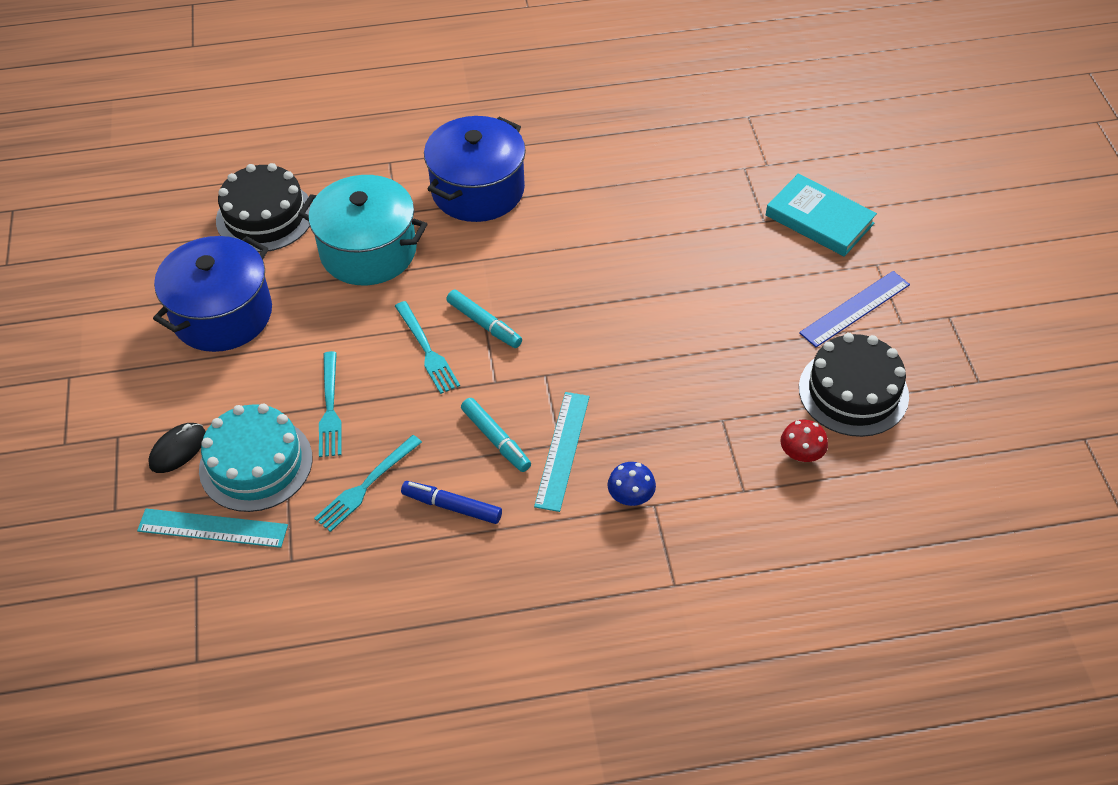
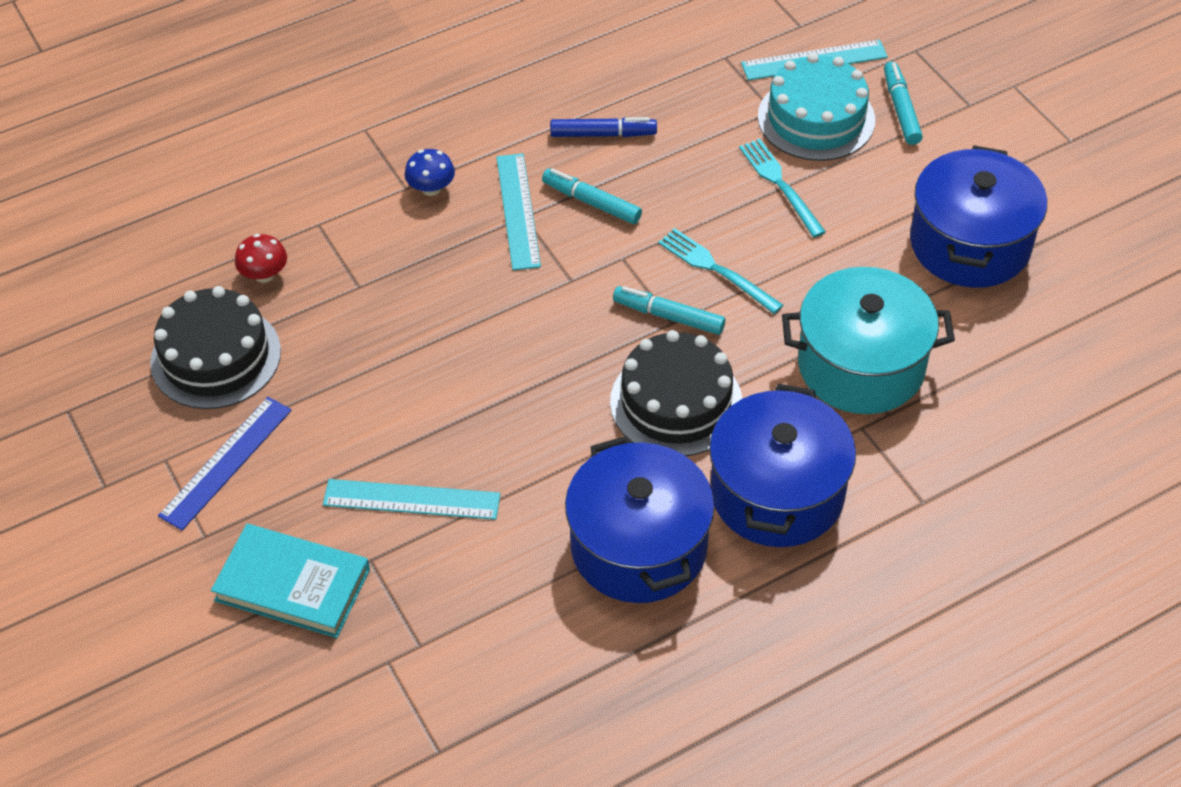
camera: 160 degrees right, 0 degrees up
(178, 449) = (901, 109): black mouse -> turquoise marker
(265, 216) = (1022, 374): black cake -> black cake (676, 402)
(366, 485) = (696, 129): turquoise fork -> none
(583, 184) = (638, 546): none -> blue pot
(725, 249) = (411, 499): none -> turquoise ruler

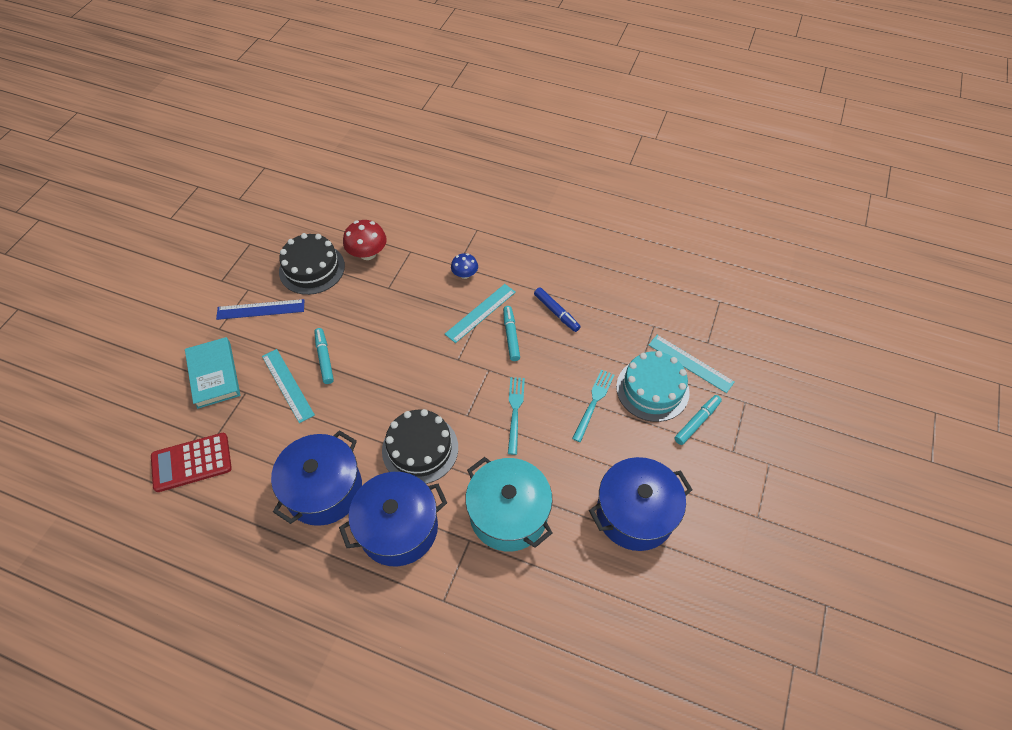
camera: 50 degrees right, 5 degrees up
(264, 274) = (368, 253): red mushroom -> red mushroom, size x1.60
(433, 691) = (191, 462): none -> red calculator
(669, 316) = (469, 411): turquoise marker -> turquoise marker (324, 358)

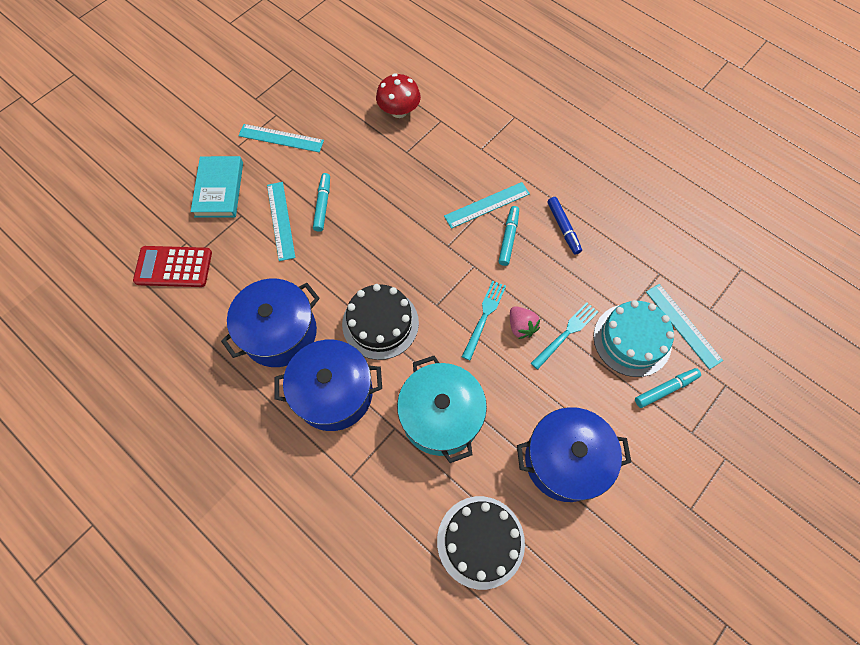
camera: 20 degrees right, 10 degrees up
(260, 309) = (281, 138): blue ruler -> turquoise ruler
(312, 268) = (341, 111): black cake -> black cake (480, 541)
(465, 274) = (486, 160): blue mushroom -> none
(551, 409) = (521, 326): none -> pink strawberry

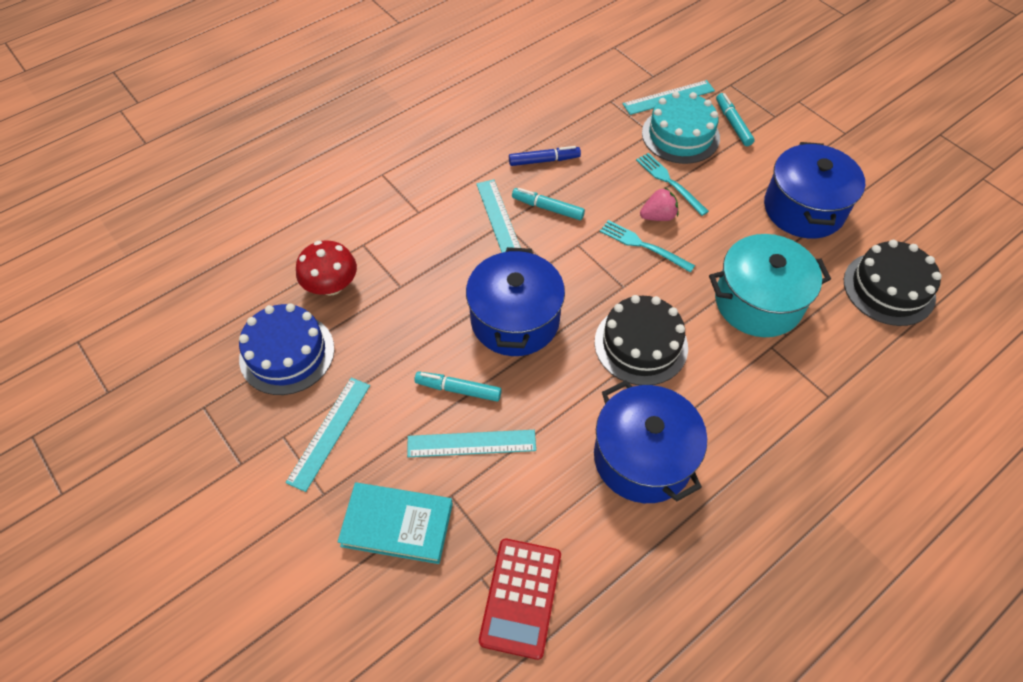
camera: 80 degrees left, 10 degrees down
(334, 393) = (728, 403): blue pot -> blue pot (515, 320)
(338, 100) = (287, 353): none -> blue cake

